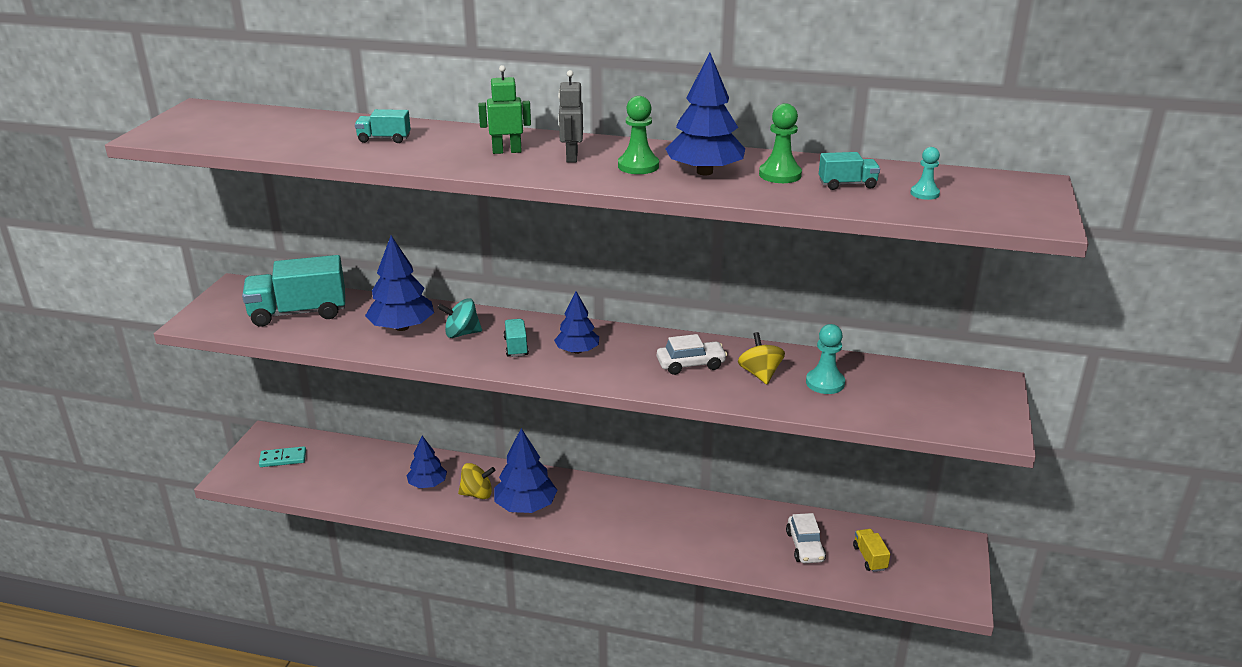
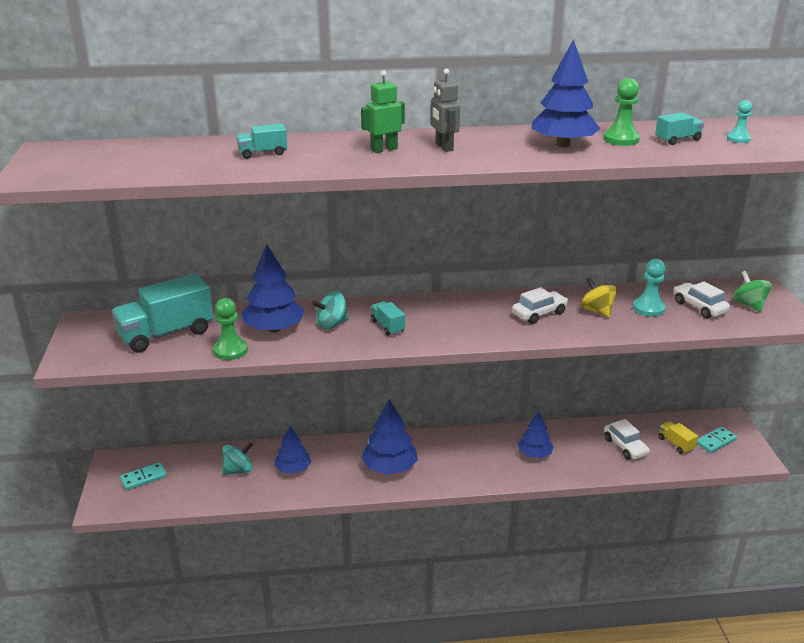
camera: 20 degrees left, 0 degrees up
(374, 472) = (238, 470): none -> turquoise spinning top
(477, 494) = (342, 467): yellow spinning top -> none
(577, 351) = (441, 320): blue tree -> blue tree (534, 454)
(638, 166) = (506, 147): green pawn -> green pawn (230, 350)
(889, 393) = (699, 307): none -> white car
(923, 567) = (716, 441): none -> turquoise domino
(955, 403) = (748, 305): none -> green spinning top

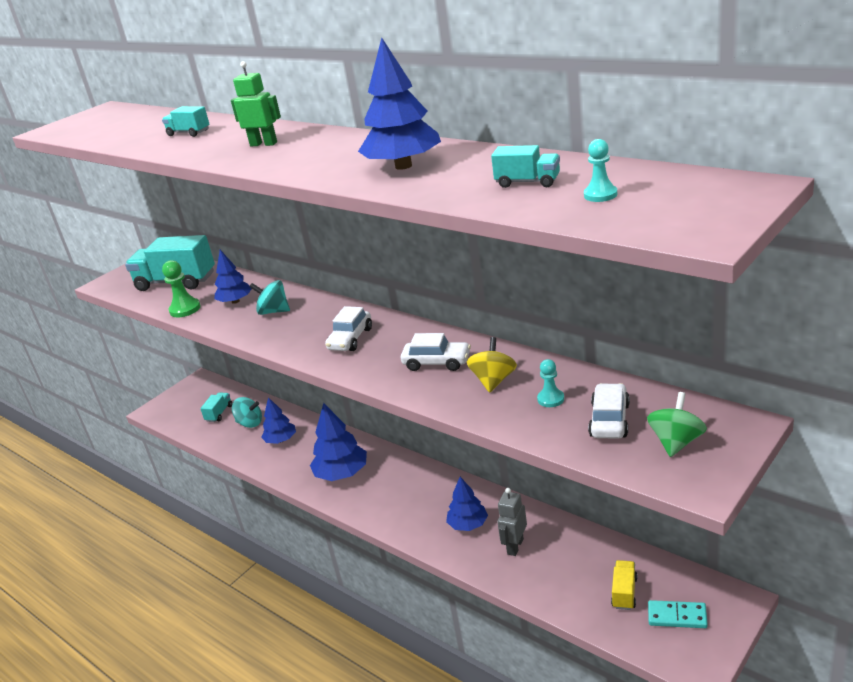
camera: 50 degrees right, 0 degrees up
(144, 478) = (196, 401): turquoise domino -> none
(274, 329) = (235, 301): blue tree -> blue tree, size x0.65
(387, 326) = (305, 328): turquoise truck -> turquoise truck (219, 413)
(444, 147) = (307, 150): grey robot -> grey robot (515, 546)
(621, 139) = (472, 170): green pawn -> none
(625, 447) = (564, 565): white car -> white car (350, 339)
(648, 308) = (550, 399): turquoise pawn -> turquoise pawn, size x0.64

